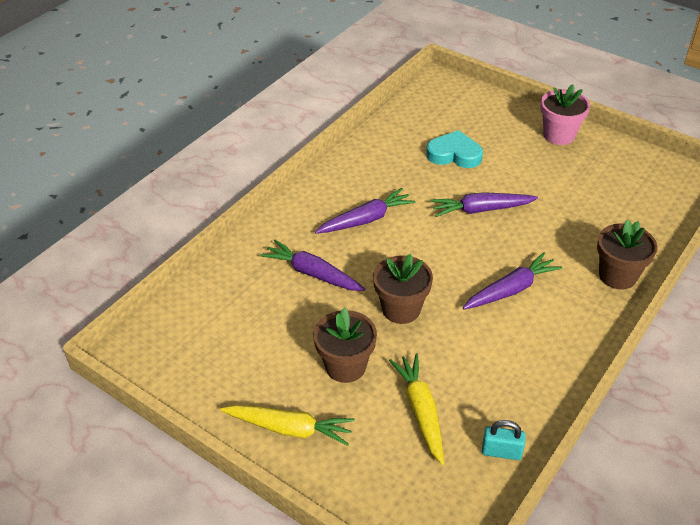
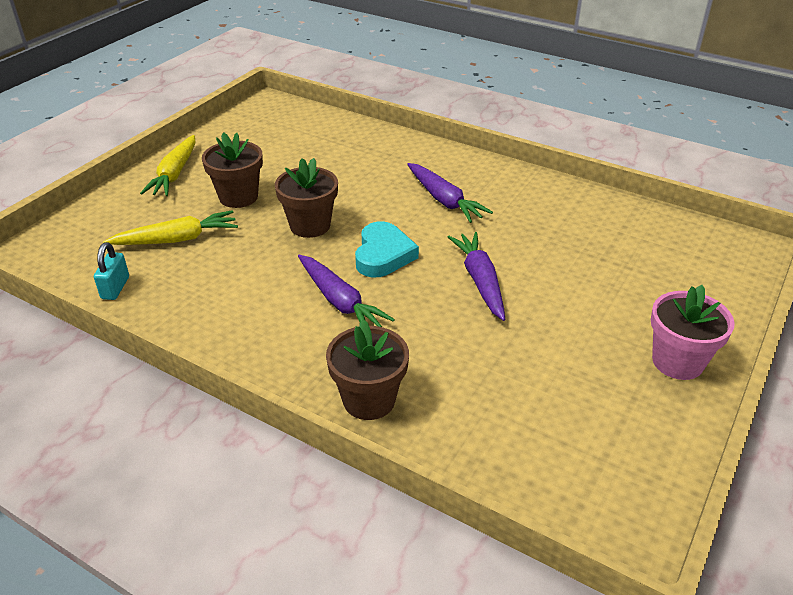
camera: 85 degrees right, 5 degrees down
(312, 273) = (359, 174): purple carrot -> none
(454, 154) = (586, 260): turquoise heart -> turquoise heart (383, 255)

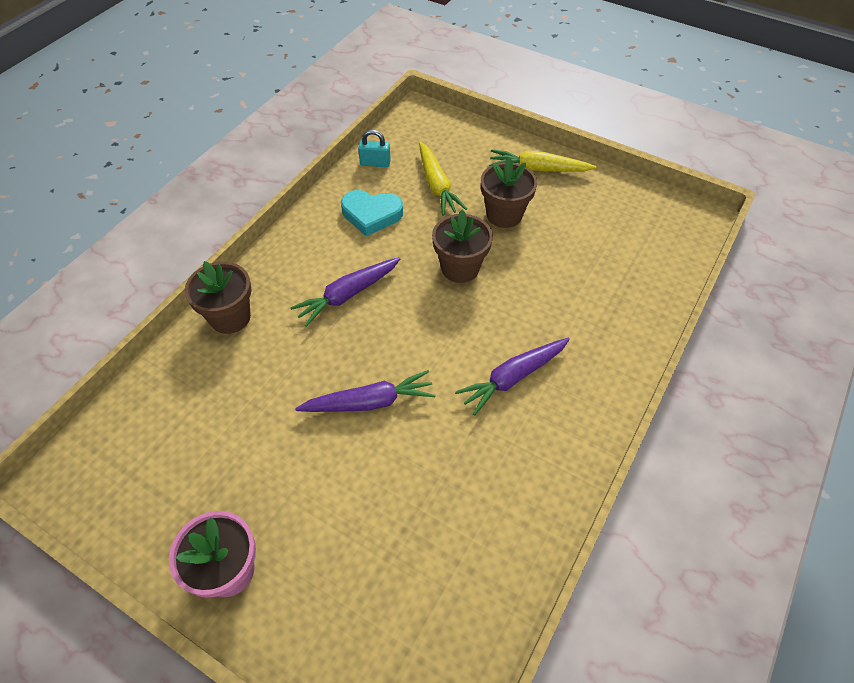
camera: 90 degrees right, 15 degrees up
(383, 255) = (414, 324): turquoise heart -> turquoise heart (371, 215)

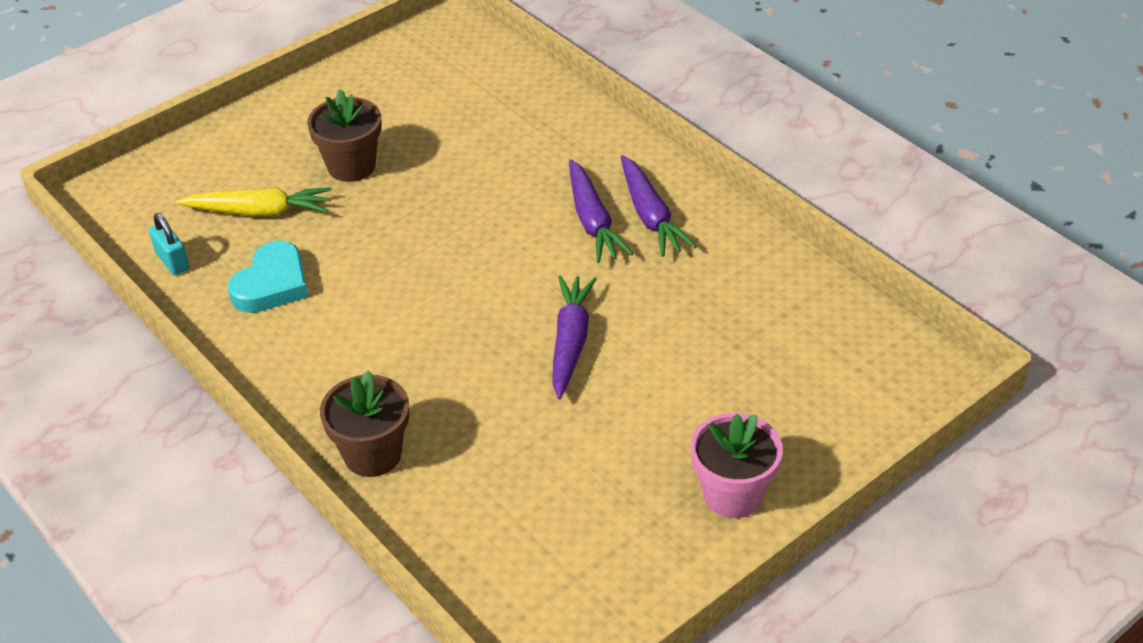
camera: 70 degrees left, 10 degrees down
(347, 295) = (400, 332): purple carrot -> purple carrot (650, 216)
(375, 163) = (172, 261): turquoise padlock -> turquoise padlock turned 60 degrees counterclockwise
(460, 268) = (415, 224): brown flower pot -> none
(538, 169) = (292, 117): yellow carrot -> none

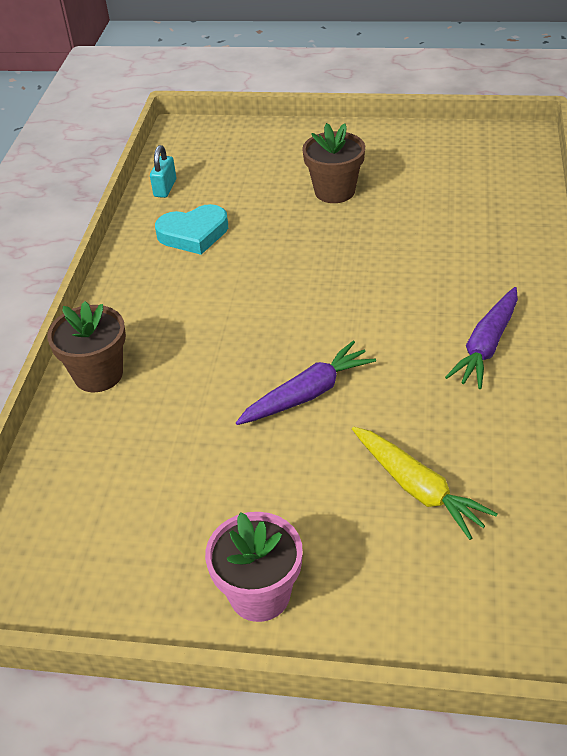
camera: 50 degrees right, 0 degrees up
(260, 212) = (247, 188): yellow carrot -> yellow carrot (418, 488)
(593, 221) = (438, 322): purple carrot -> none

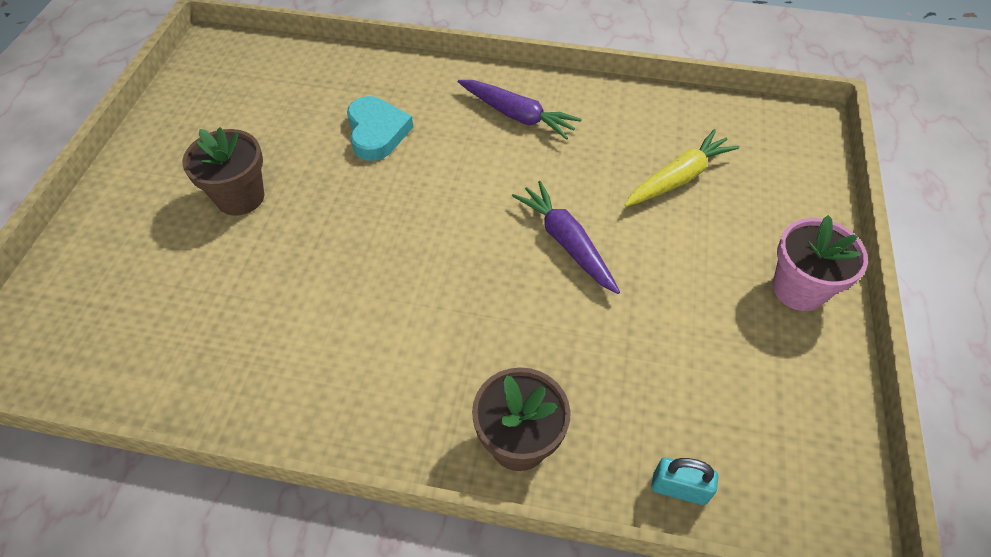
camera: 90 degrees left, 10 degrees up
(165, 188) = (146, 378): turquoise padlock -> turquoise padlock (679, 488)
(193, 234) = (270, 341): turquoise heart -> turquoise heart (377, 132)

